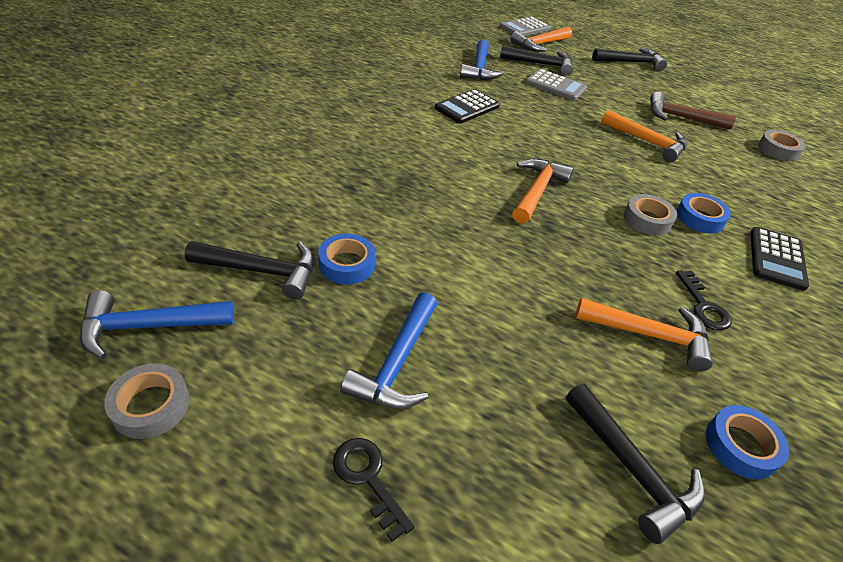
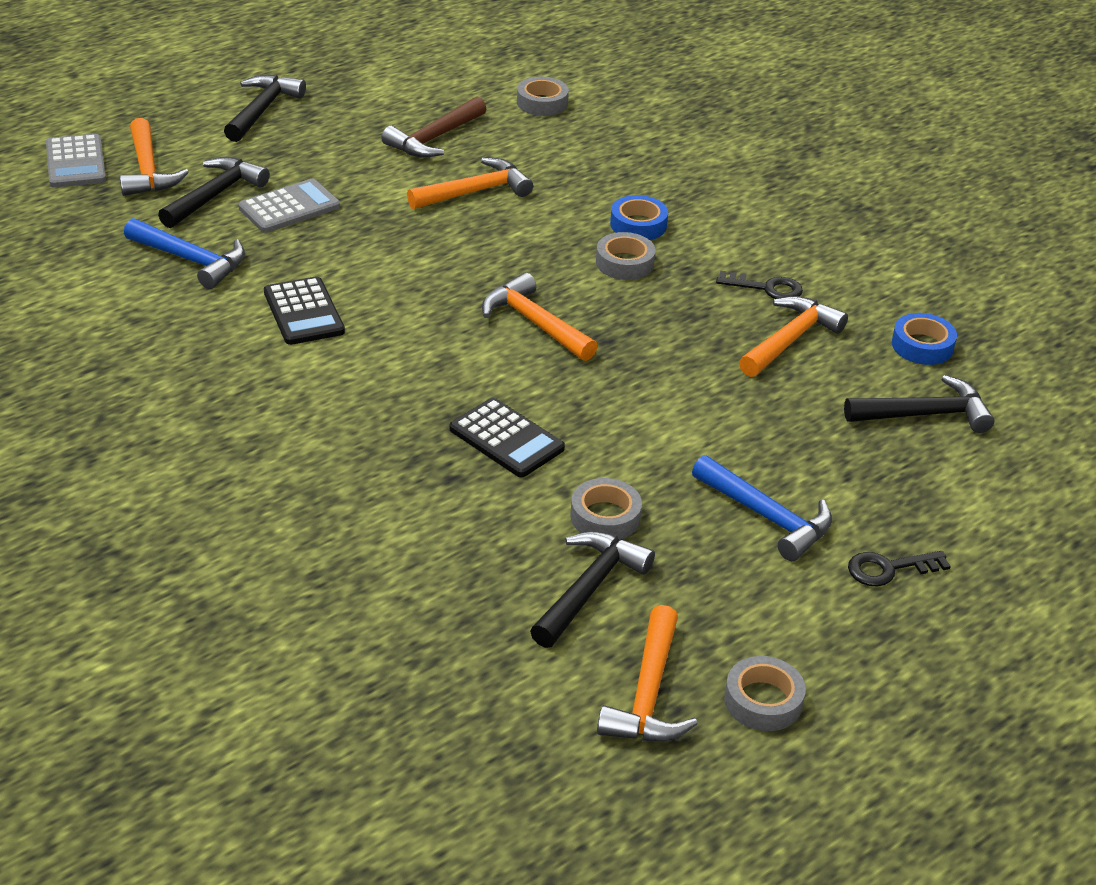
camera: 65 degrees left, 5 degrees down
(148, 327) = (648, 695): blue hammer -> orange hammer
(347, 264) = (605, 517): blue tape -> grey tape
(777, 259) = (722, 207): black calculator -> black calculator (506, 439)

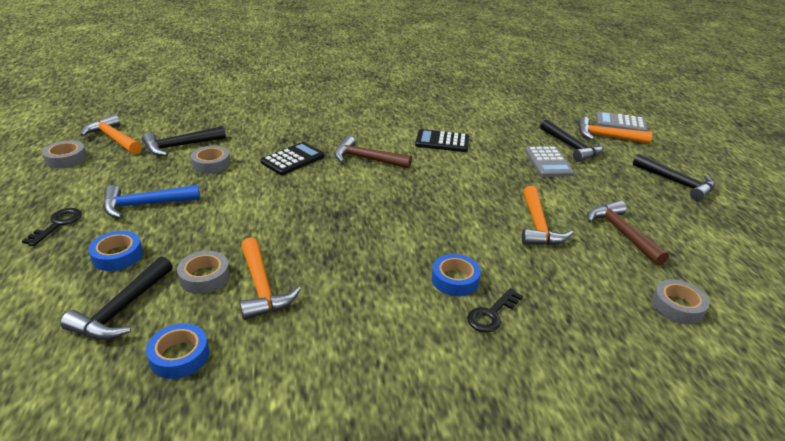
camera: 120 degrees right, 5 degrees down
(191, 260) = (508, 128): blue hammer -> none
(435, 367) = (366, 159): none -> brown hammer
(506, 439) = (293, 159): black calculator -> black calculator turned 150 degrees clockwise
(534, 323) = (376, 197): orange hammer -> none
(589, 588) = (180, 146): black hammer -> black hammer turned 90 degrees clockwise
(624, 263) = (411, 253): grey tape -> grey tape (204, 277)
(766, 288) = (327, 306): black key -> black key (491, 314)
(871, 472) = (117, 255): none -> blue tape

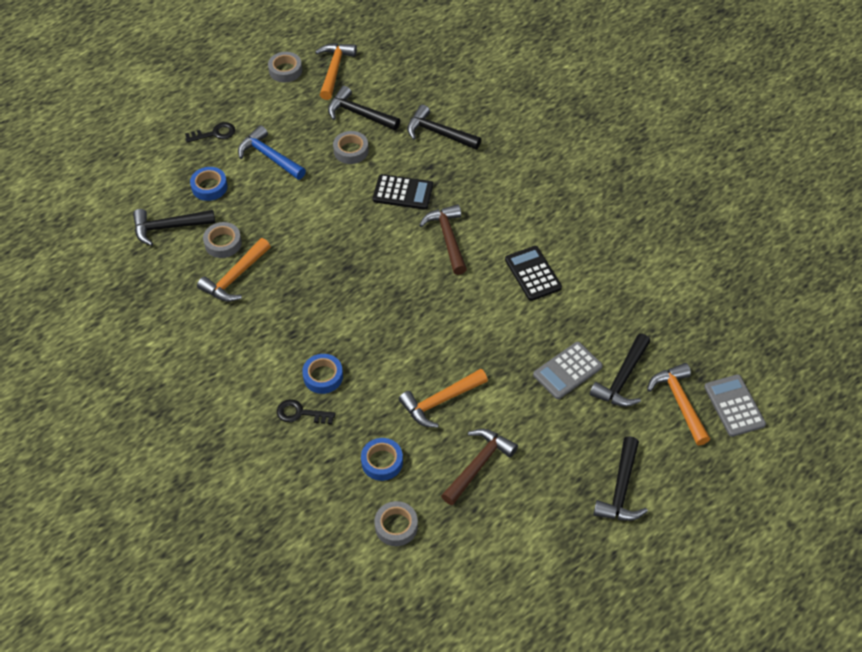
camera: 60 degrees right, 20 degrees up
(179, 356) = (154, 280): blue tape -> blue tape (382, 462)
(257, 125) = (438, 133): none -> black hammer

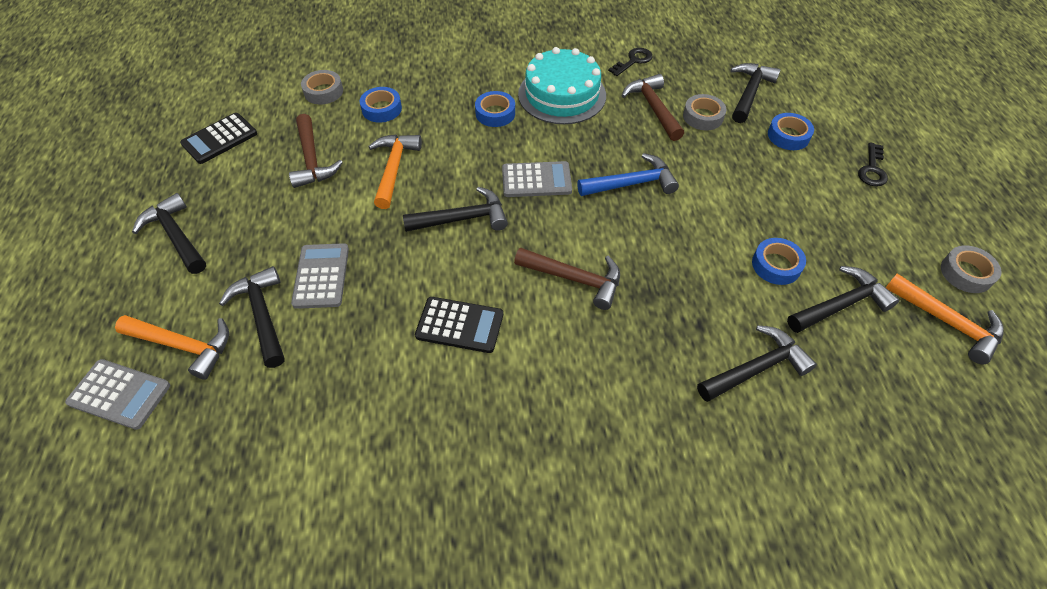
camera: 125 degrees right, 0 degrees up
(235, 278) = (653, 108): orange hammer -> brown hammer
(263, 345) = (562, 94): none -> turquoise cake
(269, 156) = (808, 194): blue hammer -> blue hammer (632, 183)
(300, 413) = (474, 87): black key -> black key (633, 61)
(351, 151) = (776, 265): grey tape -> blue tape
(377, 306) = (536, 180): none -> grey calculator
(403, 192) = (674, 277): black calculator -> black calculator (219, 139)
(450, 326) = (463, 218): none -> black hammer

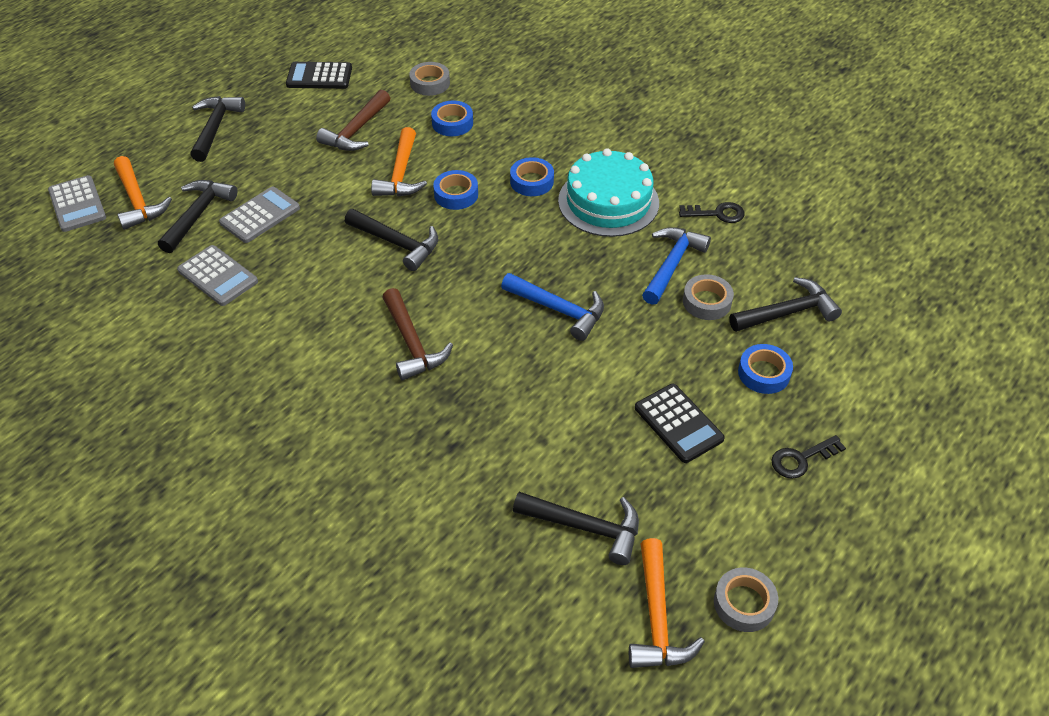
camera: 45 degrees right, 5 degrees down
(394, 168) = (401, 174): orange hammer -> orange hammer turned 135 degrees clockwise
(460, 325) = (296, 312): black calculator -> black calculator (678, 423)
(536, 180) = (488, 254): grey calculator -> grey calculator (218, 276)
(653, 108) = (672, 264): brown hammer -> blue hammer
(756, 368) = (447, 508): black hammer -> none
(776, 265) = (579, 457): blue tape -> blue tape (456, 194)

